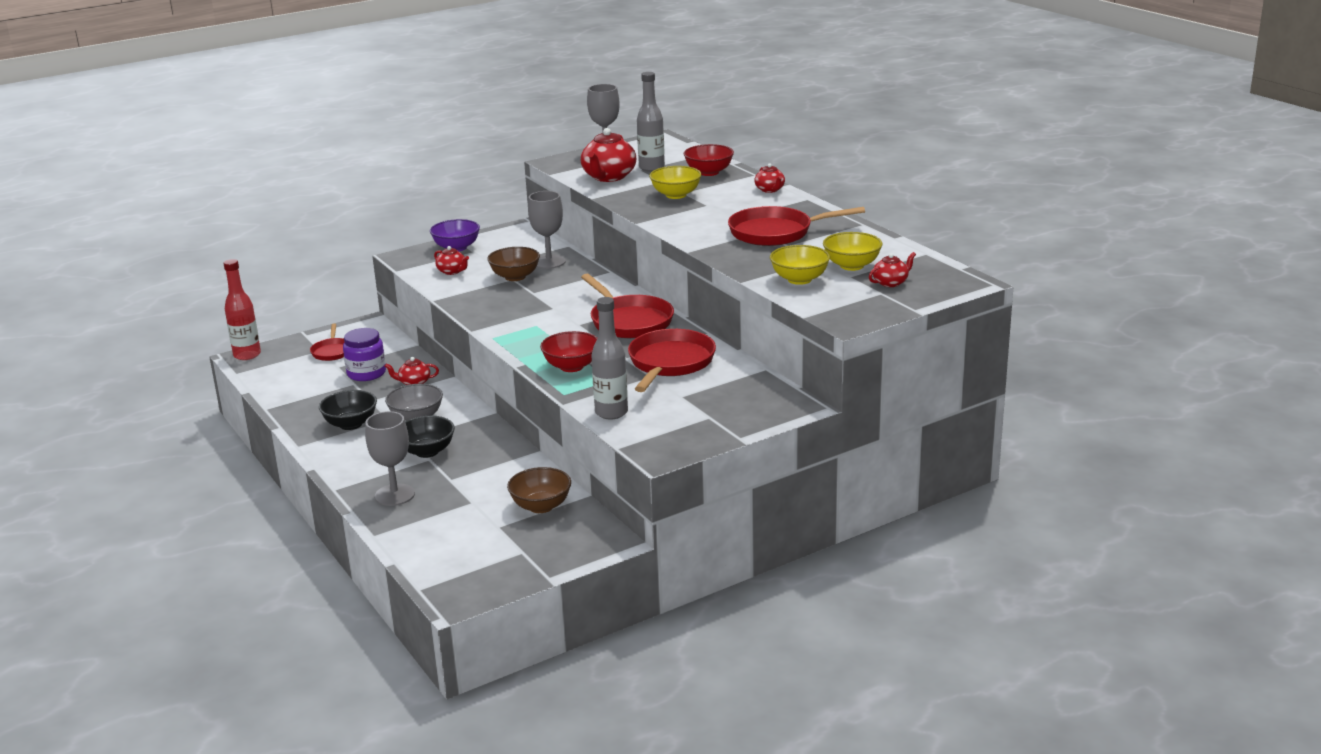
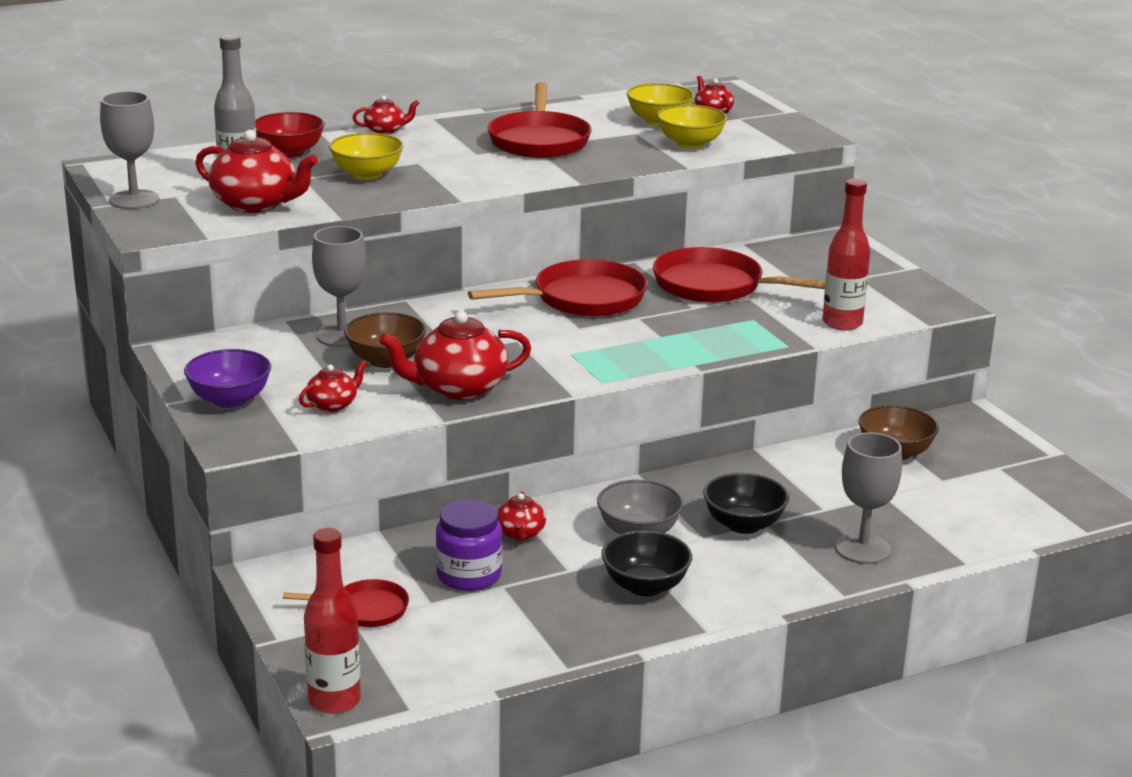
camera: 85 degrees left, 0 degrees up
(478, 299) = (458, 388): none -> red teapot
(571, 366) = (710, 338): red bowl -> none
(611, 413) = (842, 323): grey bottle -> red bottle

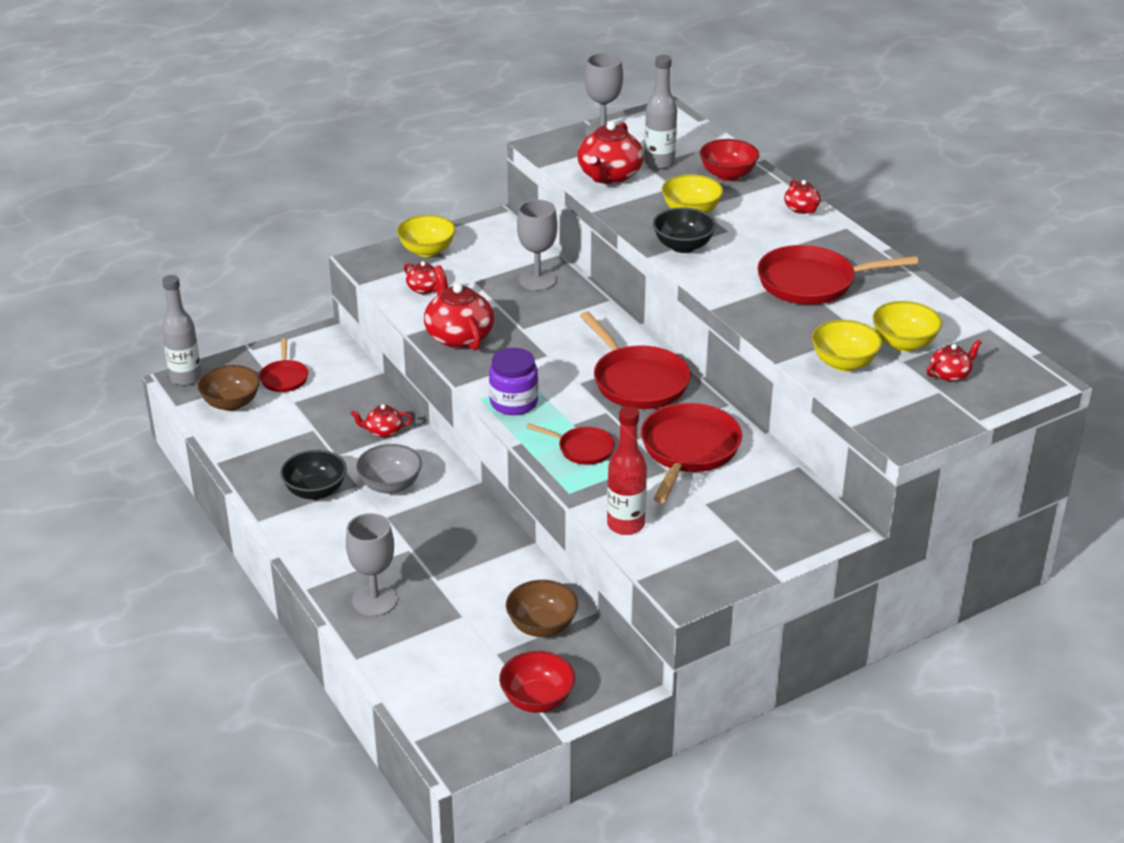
camera: 85 degrees right, 10 degrees up
(230, 400) = (427, 250): purple bowl -> yellow bowl
(334, 701) = (186, 378): red bottle -> grey bottle
(385, 360) = (499, 302): brown bowl -> brown bowl (231, 403)
(469, 575) = (327, 414): purple jar -> purple jar (514, 402)
(709, 334) = (582, 449): none -> red pan
(743, 525) = (406, 537): black bowl -> black bowl (683, 246)
(1008, 462) = (537, 700): none -> red bowl

